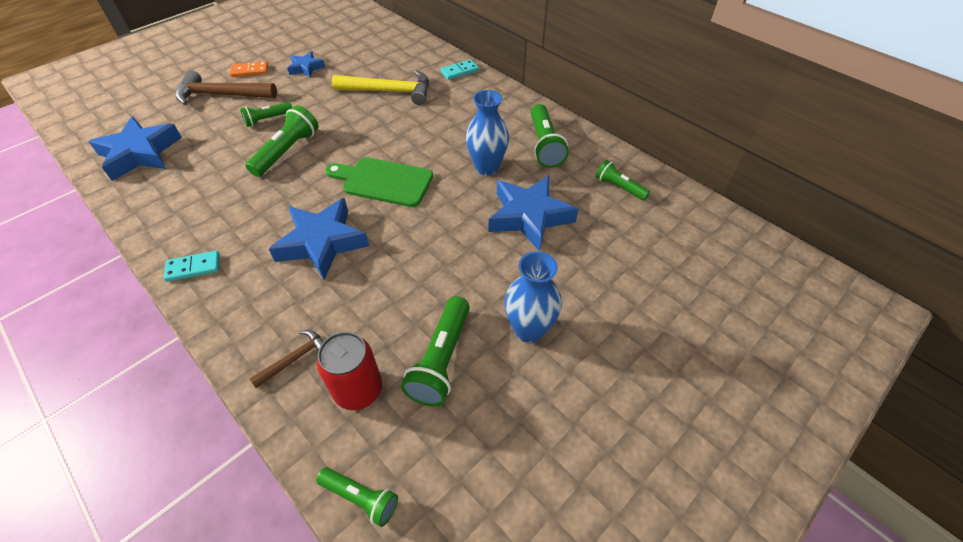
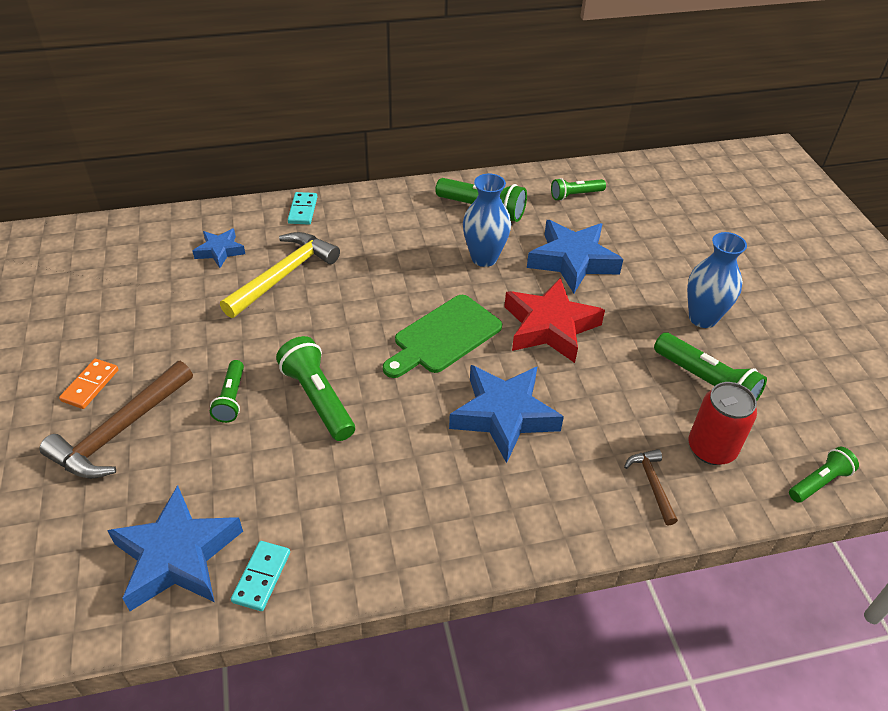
camera: 60 degrees left, 5 degrees down
(193, 268) = (466, 540): turquoise domino -> turquoise domino (262, 577)
(306, 68) = (149, 328): blue star -> blue star (220, 251)
(437, 232) = (550, 327): none -> red star

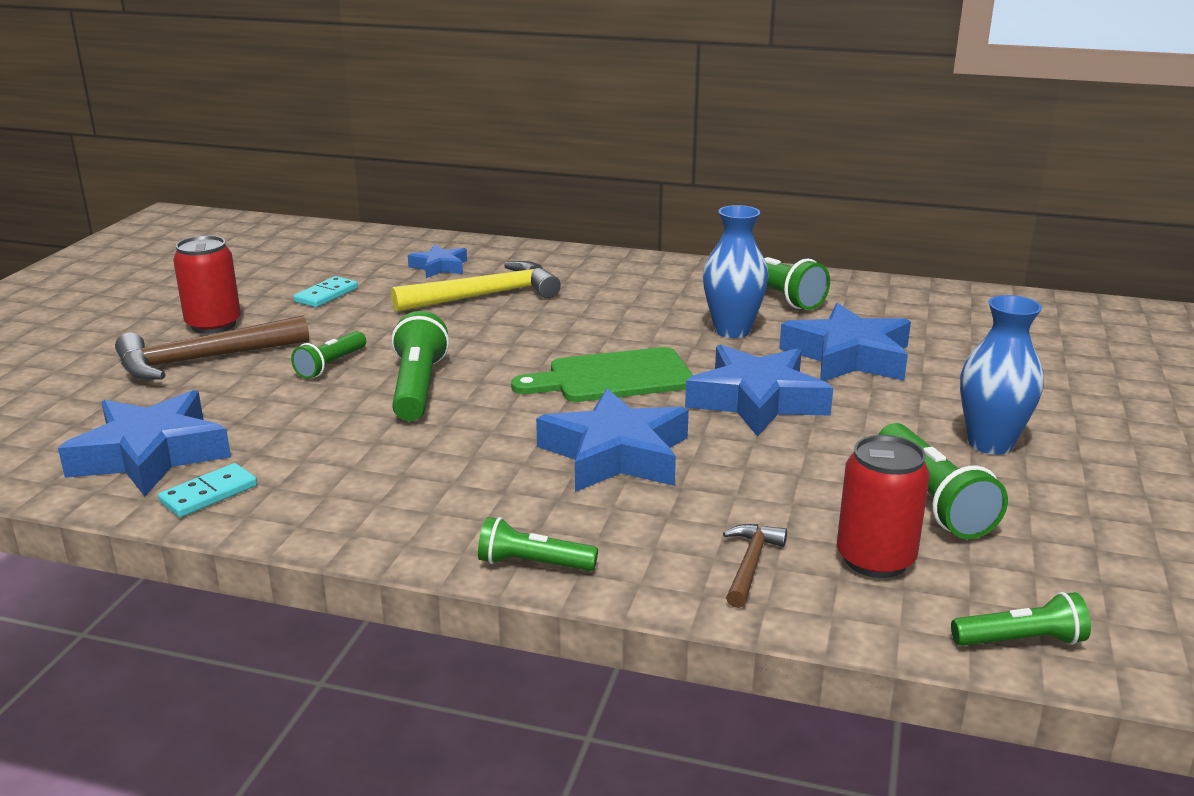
camera: 30 degrees right, 20 degrees down
(90, 385) = (213, 325): orange domino -> red can
(302, 210) = (558, 257): turquoise domino -> turquoise domino (326, 295)
(550, 327) = (757, 400): red star -> blue star
(575, 195) = (912, 307): green flashlight -> green flashlight (533, 564)

